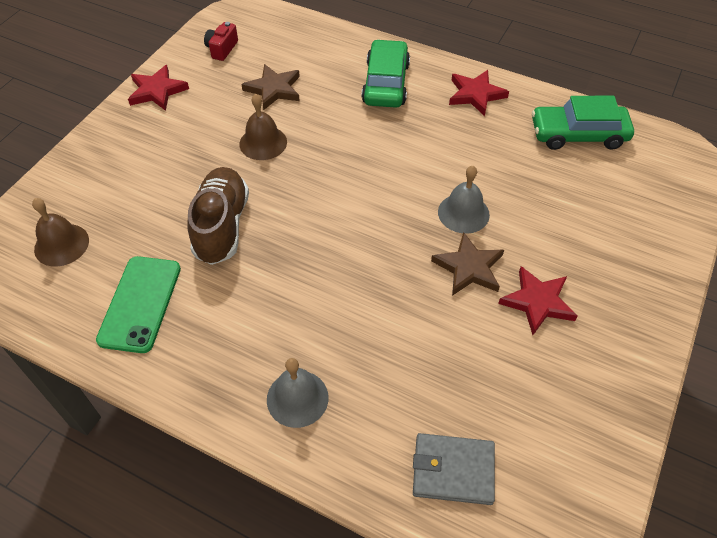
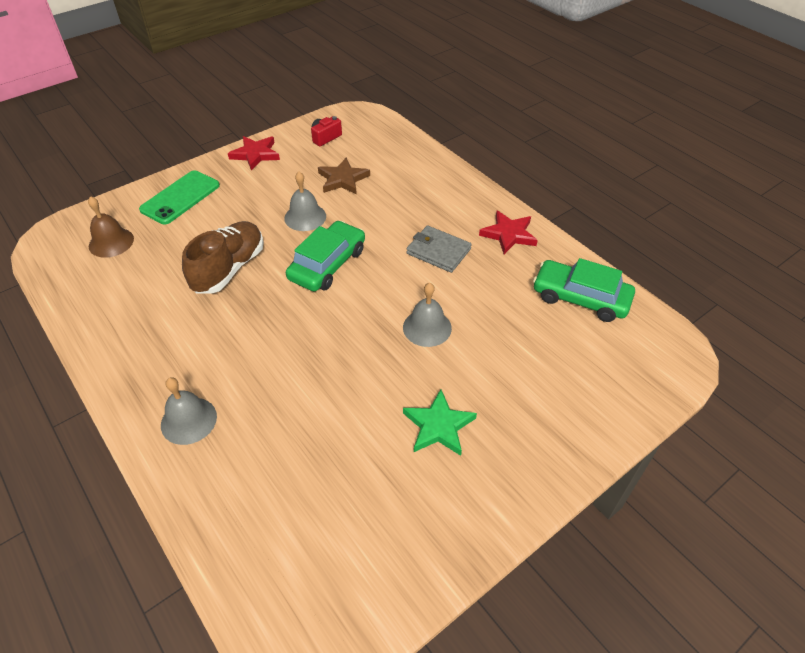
camera: 25 degrees right, 5 degrees down
(140, 303) = (131, 304): green phone -> green phone (180, 197)
(263, 143) = (305, 217): brown bell -> grey bell
(386, 83) = (437, 202): green car -> green car (327, 264)
(453, 470) = (265, 532): grey wallet -> grey wallet (438, 251)
(469, 268) = (399, 374): brown star -> none
(537, 302) = (438, 426): red star -> green star

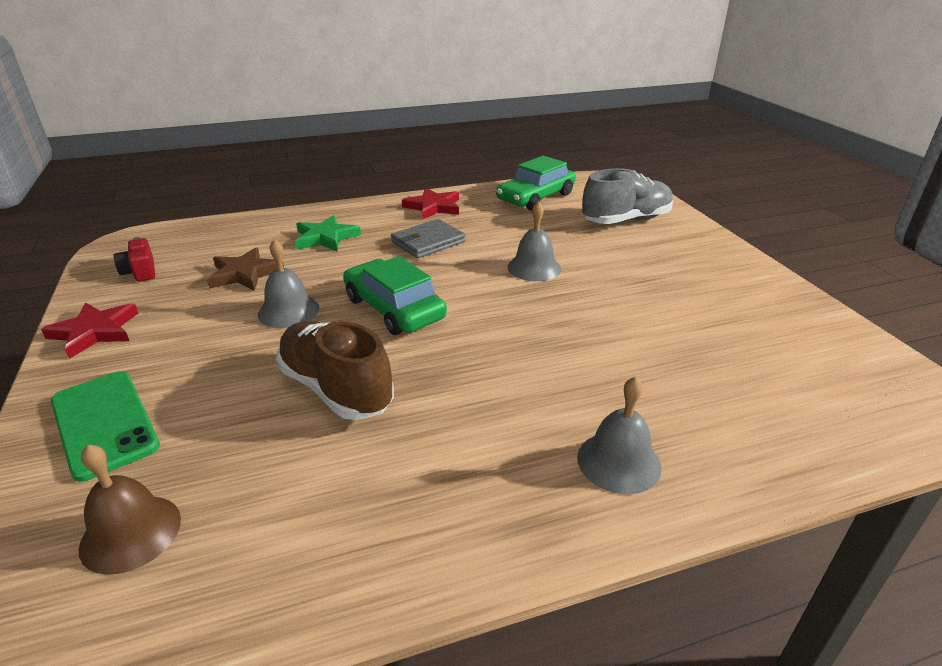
camera: 70 degrees left, 15 degrees down
(438, 426) = (663, 285): green star -> green star (325, 238)
(570, 380) = (626, 220): none -> grey shoe

